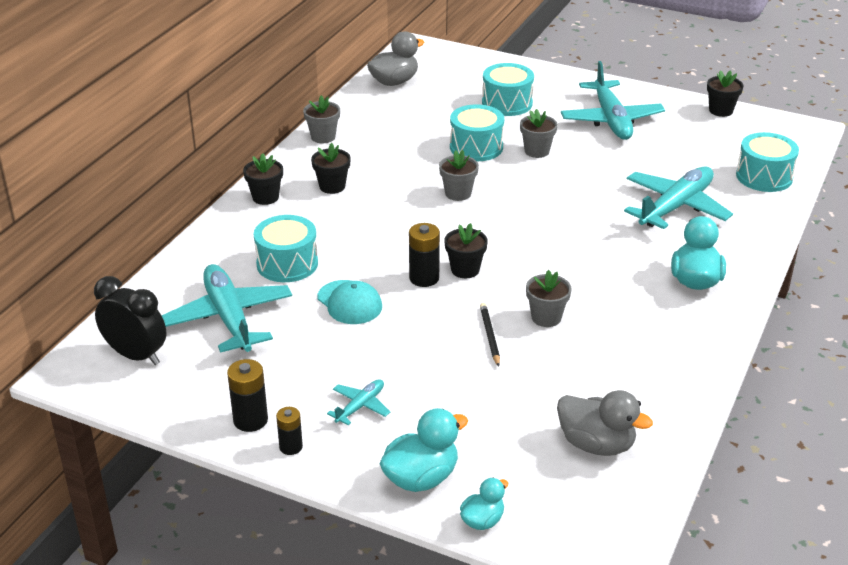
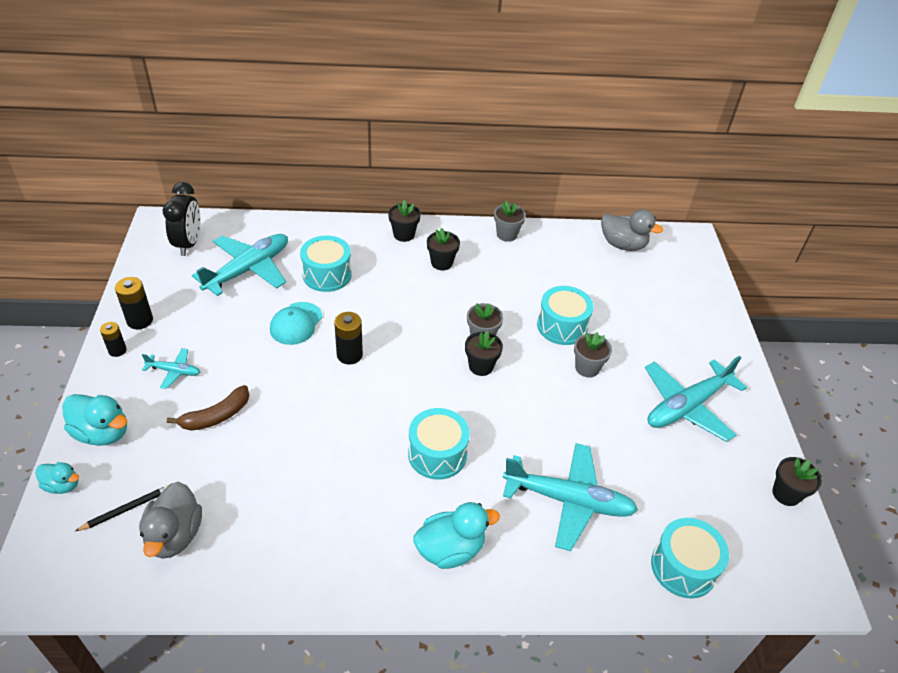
camera: 60 degrees right, 10 degrees up
(451, 387) = (216, 416): none -> brown banana
(465, 270) = (375, 376): black flower pot -> black flower pot (481, 366)
(490, 336) = (292, 420): black pencil -> black pencil (126, 509)
(507, 103) = (651, 324): turquoise drum -> turquoise drum (437, 454)
(546, 317) = (335, 450): grey flower pot -> none

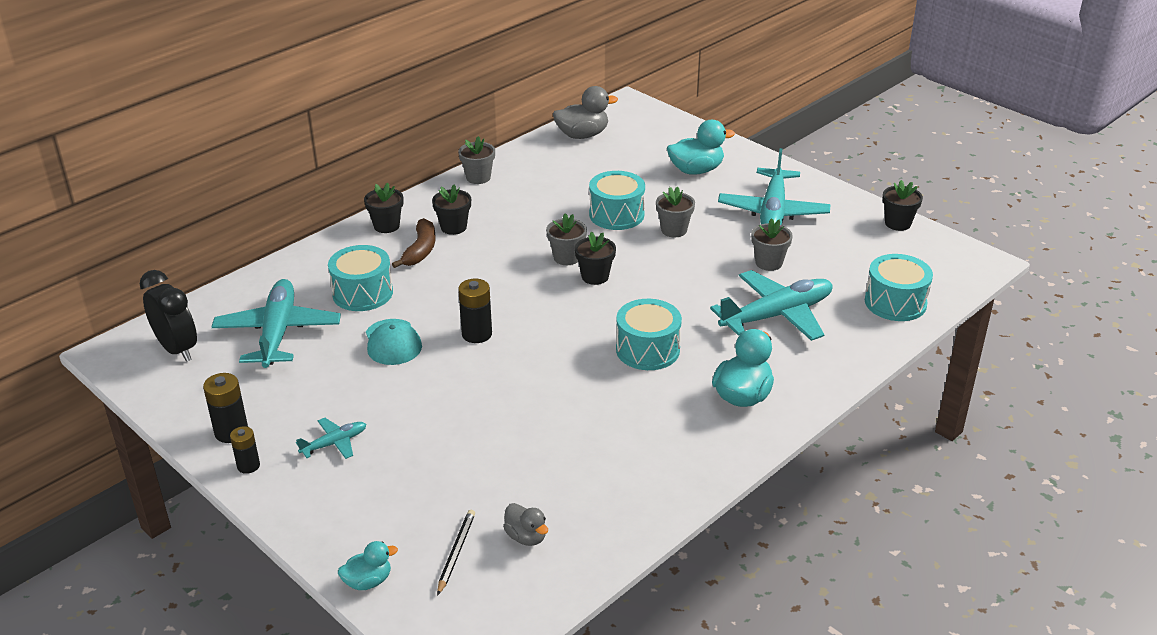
camera: 40 degrees left, 10 degrees down
(102, 433) = (341, 525): turquoise duck -> turquoise duck (696, 170)
(175, 535) = (526, 537): grey duck -> grey duck, size x0.59
(216, 416) = (429, 445): brown banana -> brown banana (420, 250)
(623, 449) = (768, 263): none -> grey flower pot

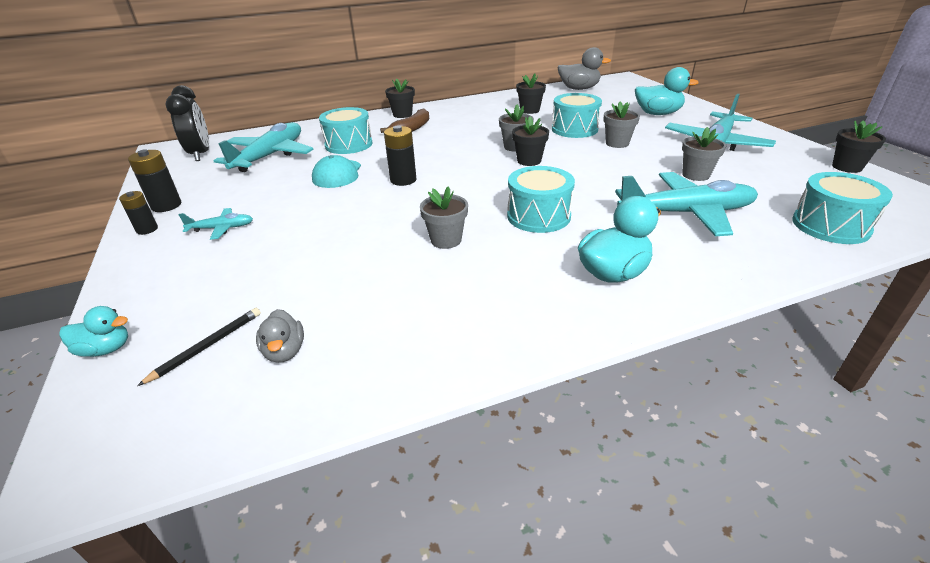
camera: 25 degrees right, 0 degrees up
(453, 227) = (446, 121): black flower pot -> black flower pot (529, 110)
(478, 177) = (487, 100): grey flower pot -> grey flower pot (446, 240)

